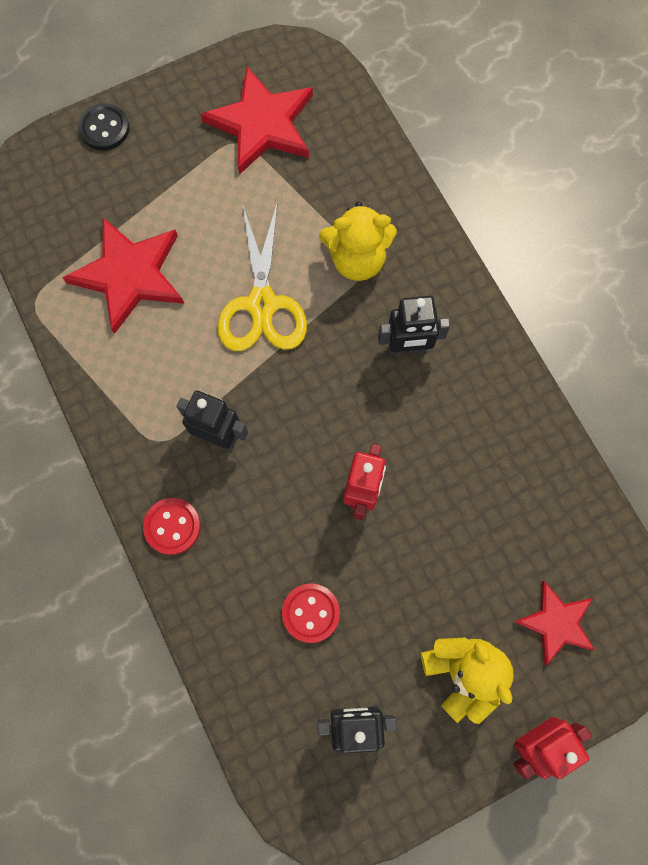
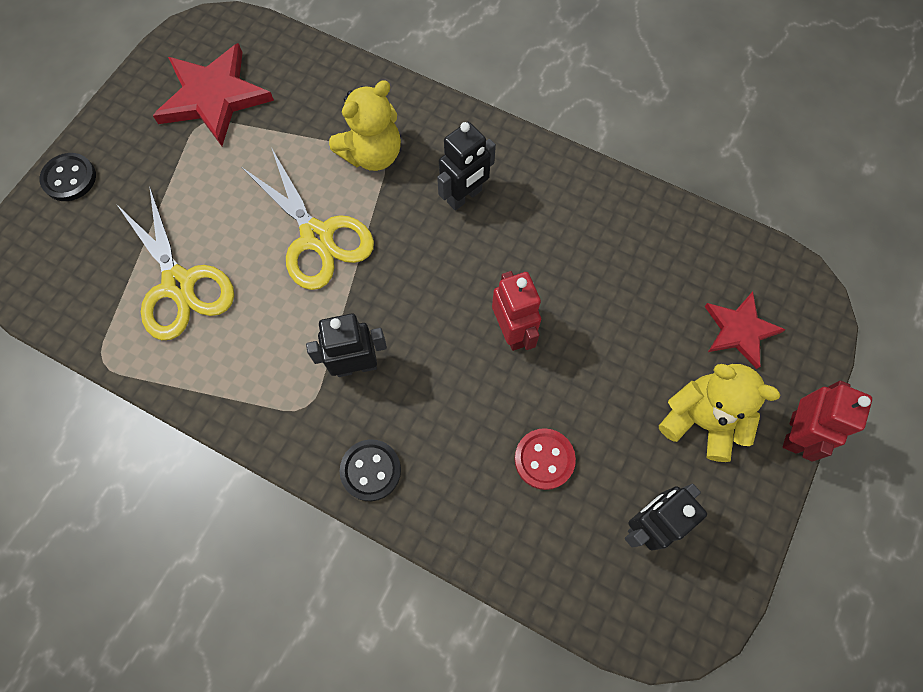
camera: 35 degrees left, 5 degrees down
(129, 275) = (179, 284): red star -> yellow scissors
(172, 526) = (371, 470): red button -> black button

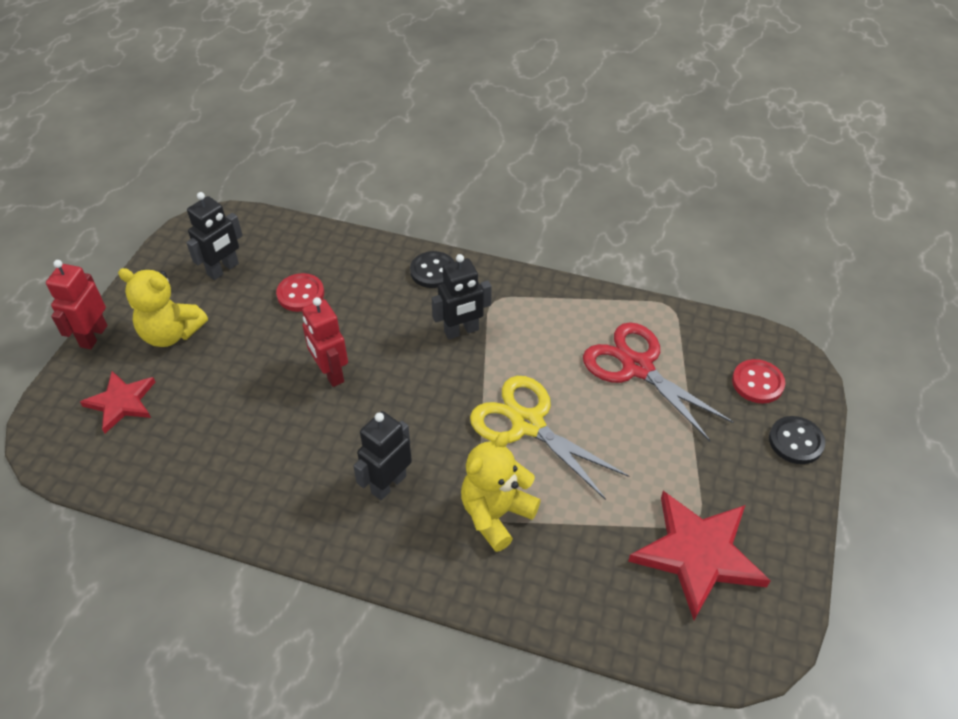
camera: 170 degrees right, 20 degrees down
(65, 245) = (757, 383): none -> red button
(179, 284) = (637, 367): yellow scissors -> red scissors

